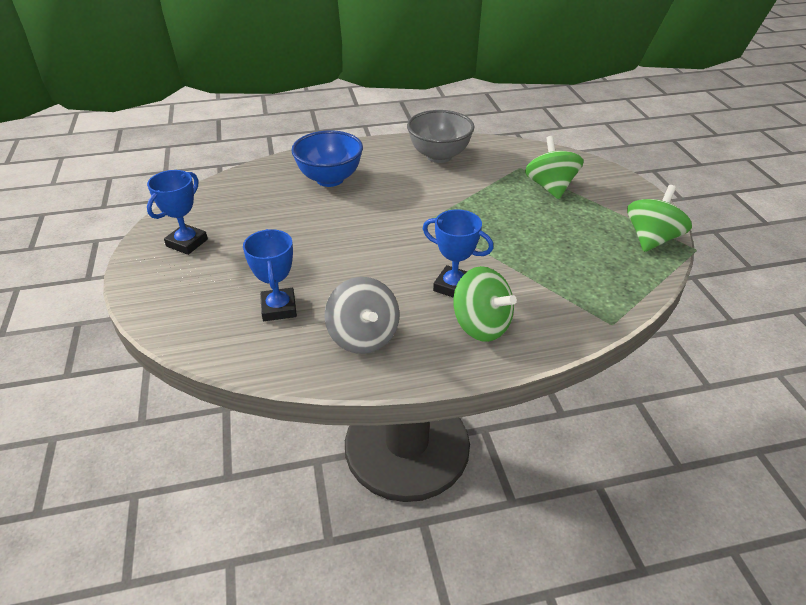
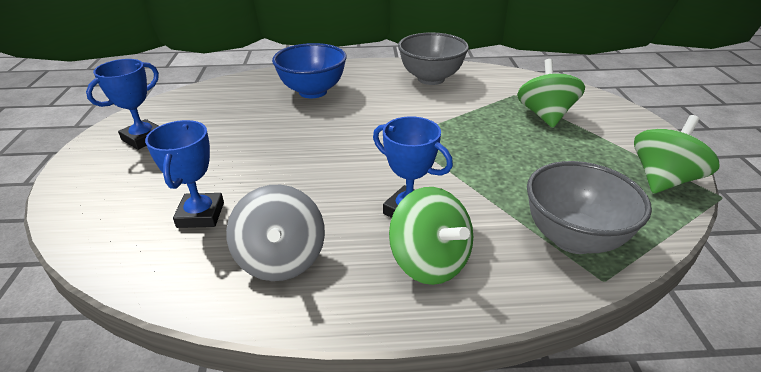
camera: 10 degrees right, 5 degrees down
(586, 295) = (573, 238): none -> grey bowl

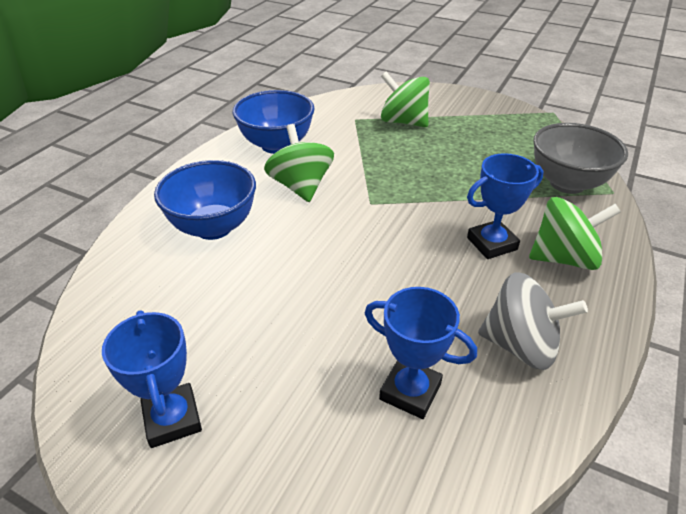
camera: 60 degrees left, 5 degrees up
(431, 79) = (277, 145): grey bowl -> blue bowl
(663, 180) = (523, 120): green spinning top -> green spinning top (301, 186)

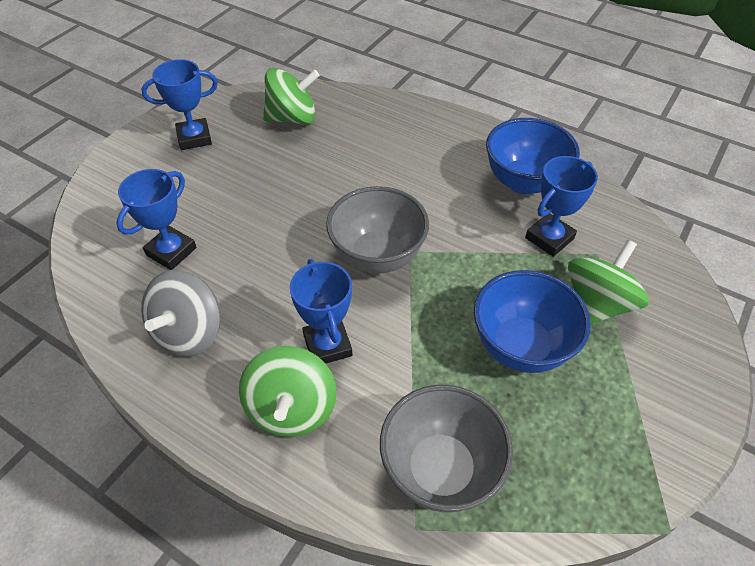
camera: 95 degrees right, 10 degrees up
(213, 227) = (382, 144): blue bowl -> blue bowl (521, 346)
(301, 186) = (442, 199): green spinning top -> green spinning top (293, 118)
(342, 136) = (549, 238): none -> blue trophy
(380, 221) = (377, 256): none -> grey bowl

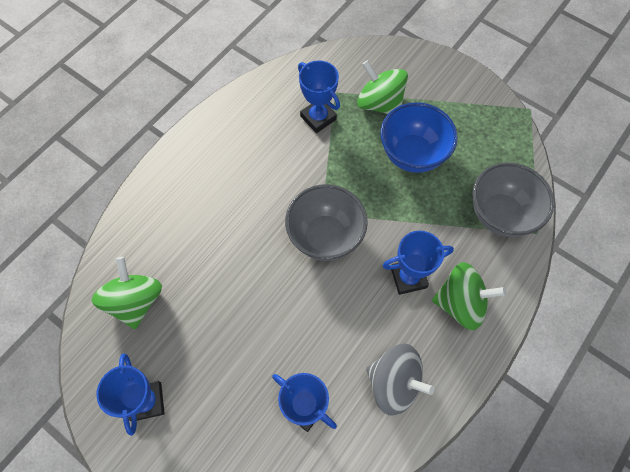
camera: 85 degrees left, 15 degrees up
(524, 182) = (256, 122): blue bowl -> none

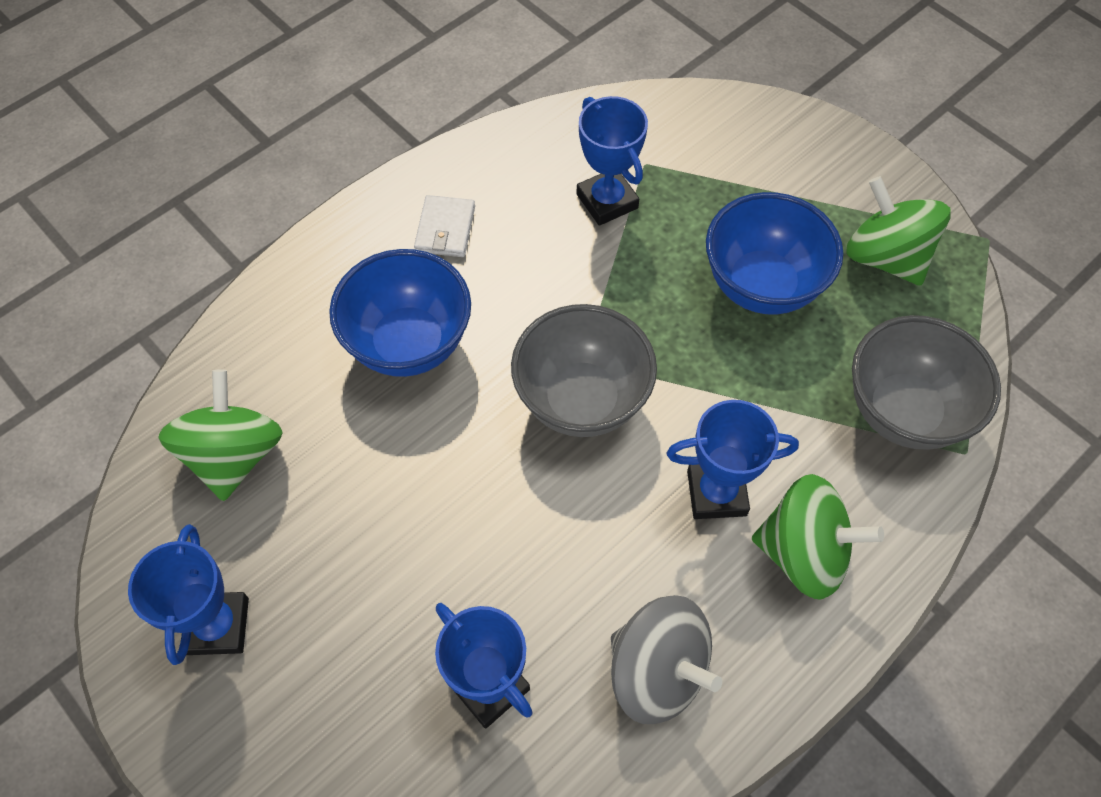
camera: 10 degrees right, 5 degrees down
(222, 219) = (409, 344): none -> blue bowl
(229, 148) = (445, 229): none -> white wallet
(379, 103) = (719, 192): green spinning top -> green spinning top (885, 257)

